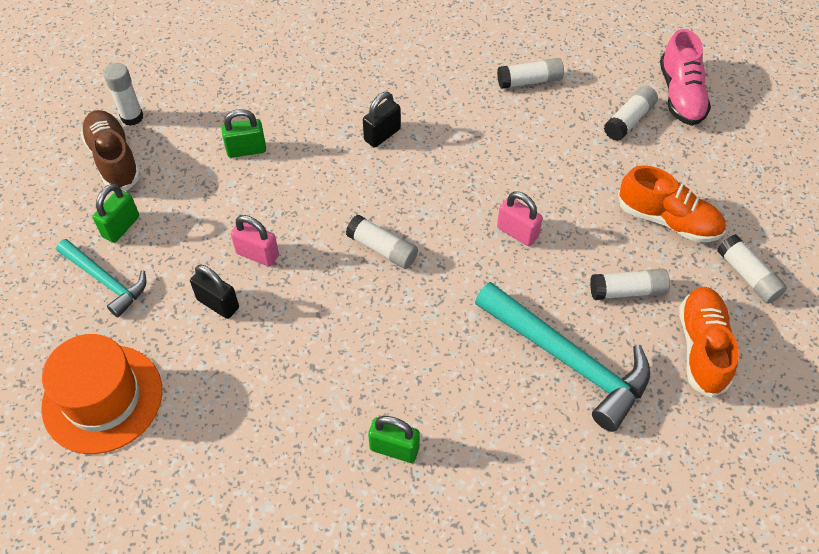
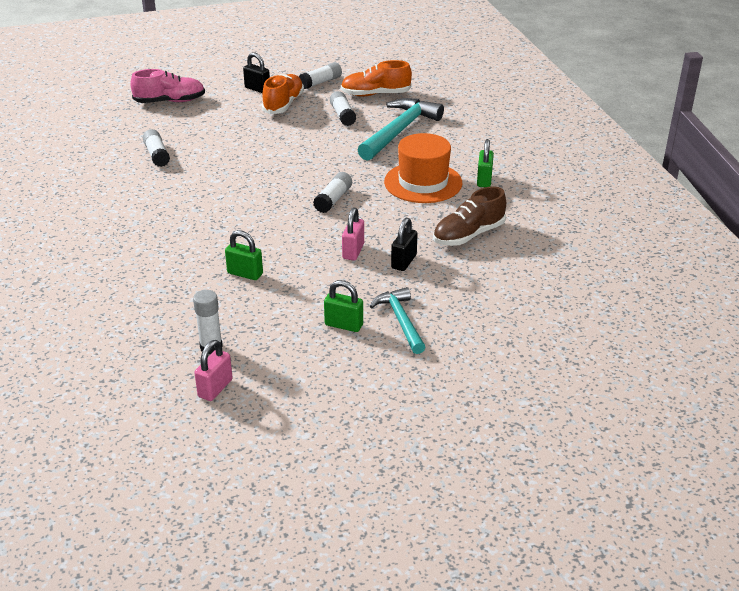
camera: 100 degrees left, 20 degrees down
(102, 398) = (504, 298): orange hat -> orange hat (423, 182)
(105, 280) = (401, 321): turquoise hammer -> turquoise hammer turned 45 degrees counterclockwise
(114, 159) = (267, 346): brown shoe -> brown shoe (468, 235)
(246, 150) = (245, 274): green padlock -> green padlock turned 45 degrees counterclockwise
(382, 135) = (220, 211): black padlock -> black padlock (257, 89)
(517, 232) = (305, 151): pink padlock -> pink padlock (215, 388)
(629, 120) = (196, 118): white glue stick -> none

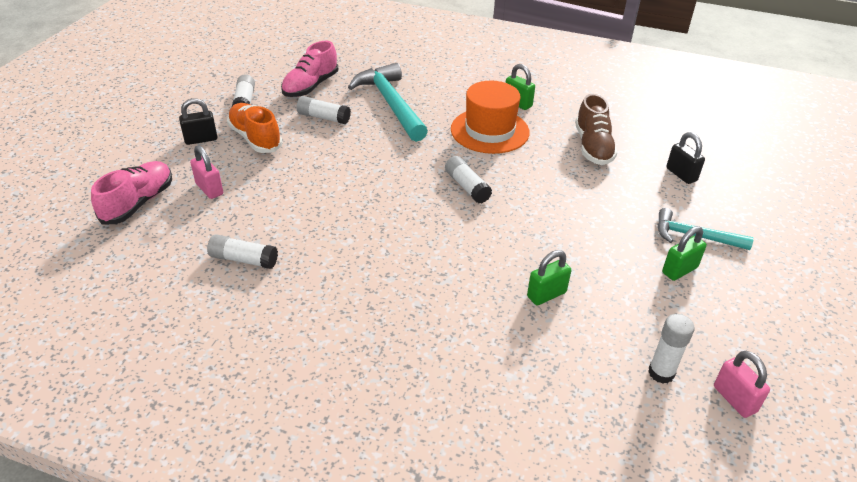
camera: 55 degrees left, 5 degrees up
(353, 251) = (565, 214): pink padlock -> pink padlock (209, 189)
(375, 94) = (310, 86): orange shoe -> pink shoe
(404, 262) = (605, 195): black padlock -> black padlock (681, 174)

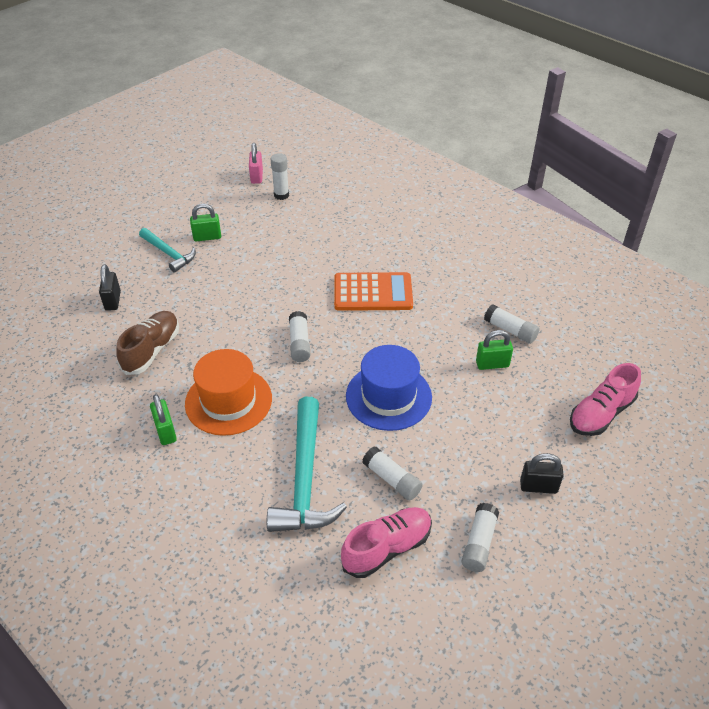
camera: 155 degrees left, 5 degrees up
(209, 189) = (533, 410): pink padlock -> none
(255, 138) = (477, 469): orange shoe -> none
(353, 166) = (388, 396): none -> blue hat
(425, 258) = (373, 292): none -> orange calculator
(546, 295) = (308, 247): green padlock -> green padlock (492, 364)

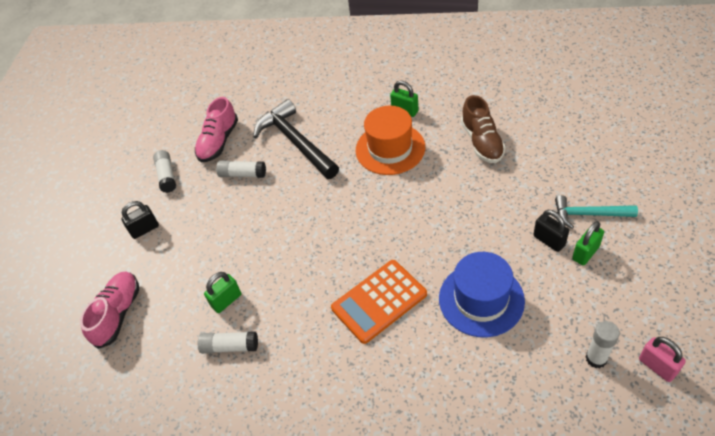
camera: 150 degrees right, 5 degrees up
(113, 301) = (562, 151): black padlock -> black padlock (549, 240)
(299, 343) = (389, 216): white glue stick -> none
(305, 478) = (296, 142): turquoise hammer -> black hammer
(388, 396) = (287, 221): blue hat -> blue hat (481, 299)

